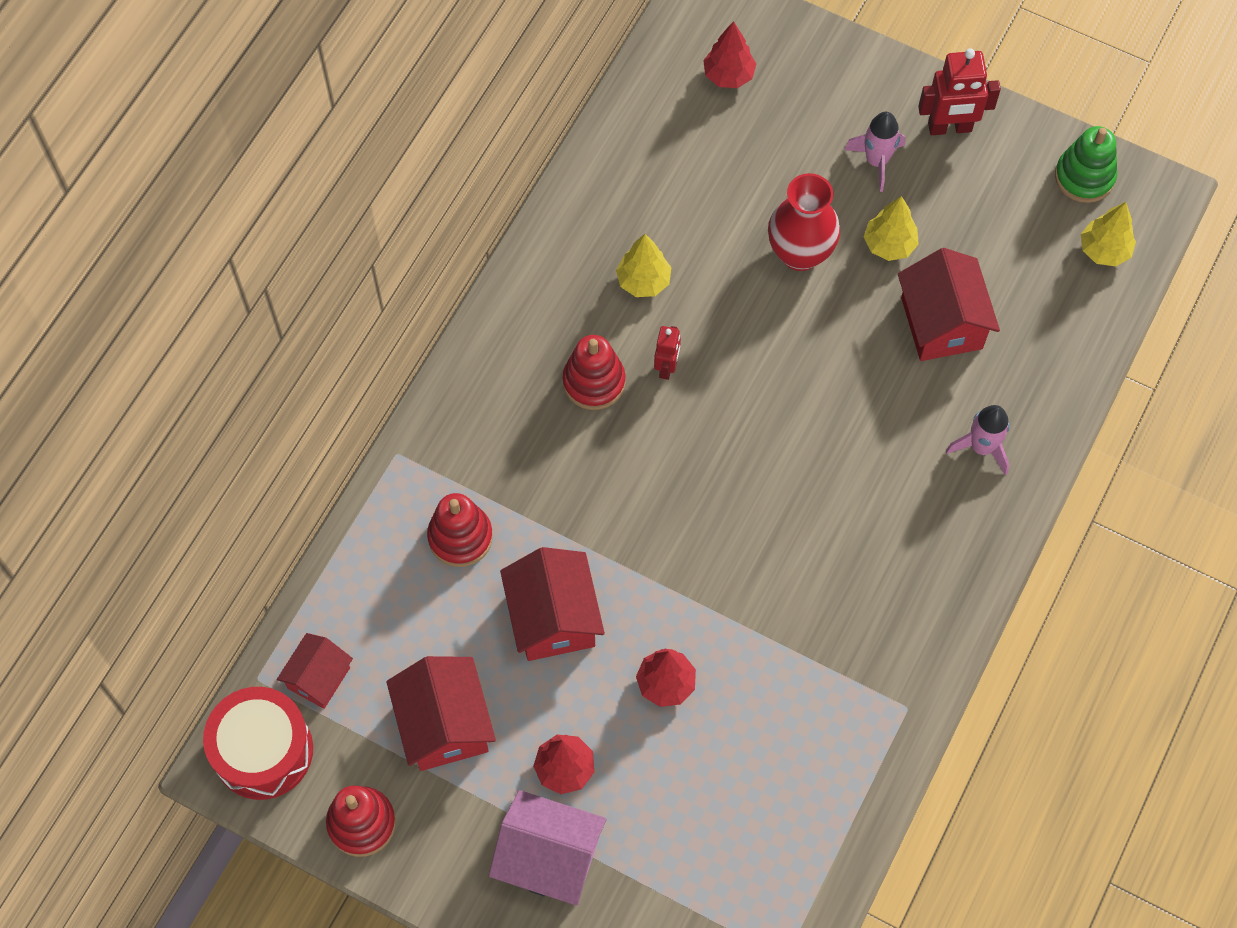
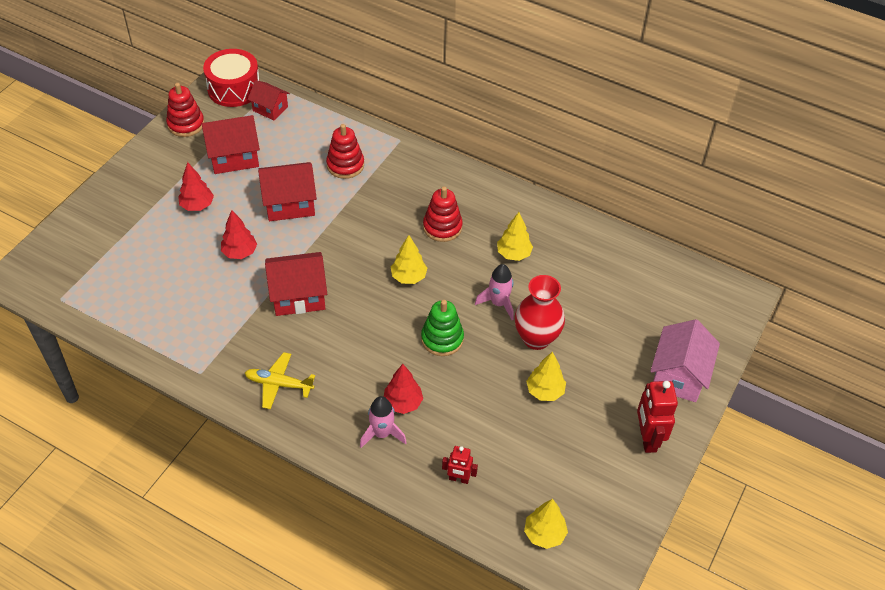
camera: 90 degrees right, 15 degrees down
(549, 858) = (147, 197): pink house -> pink house (678, 375)
(667, 367) = (451, 263): red robot -> red robot (459, 479)
(699, 426) = (408, 277): none -> yellow tree
(728, 75) = (677, 307): red tree -> red tree (403, 403)
(876, 161) = (614, 389): pink rocket -> pink rocket (498, 303)
(914, 593) = (278, 384): none -> yellow plane
(941, 323) = (481, 418): red house -> red house (298, 296)
(1084, 177) = (610, 528): green stacking toy -> green stacking toy (442, 339)

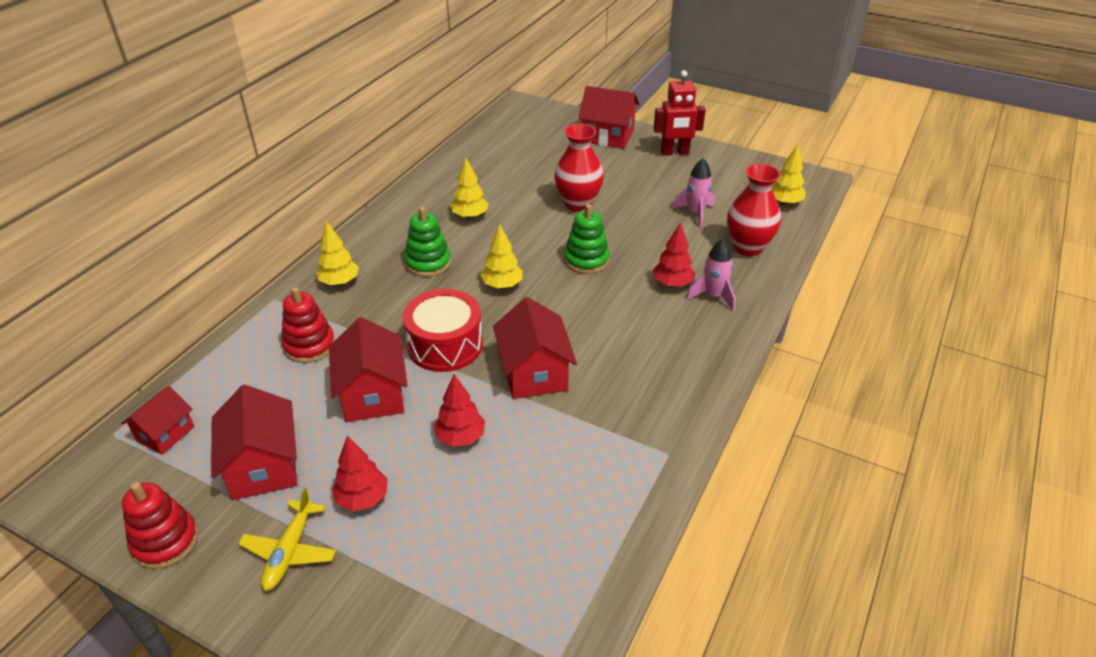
camera: 90 degrees left, 10 degrees down
(234, 88) = (96, 485): red drum -> red drum (445, 345)
(278, 384) = (669, 379): yellow plane -> yellow plane (289, 551)
(442, 227) = (428, 263): red stacking toy -> green stacking toy
(459, 479) = (748, 247): red robot -> red vase
(498, 303) = (536, 225): pink rocket -> pink rocket (695, 213)
(545, 391) = (638, 200): yellow tree -> yellow tree (339, 282)
(678, 375) = (607, 136): pink house -> red house

